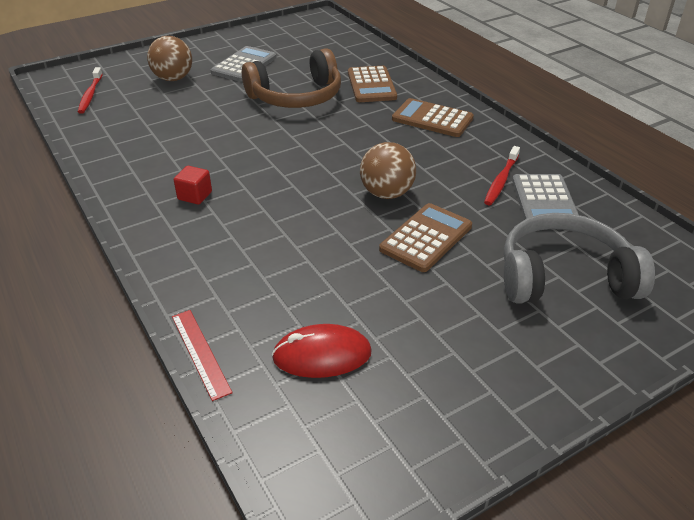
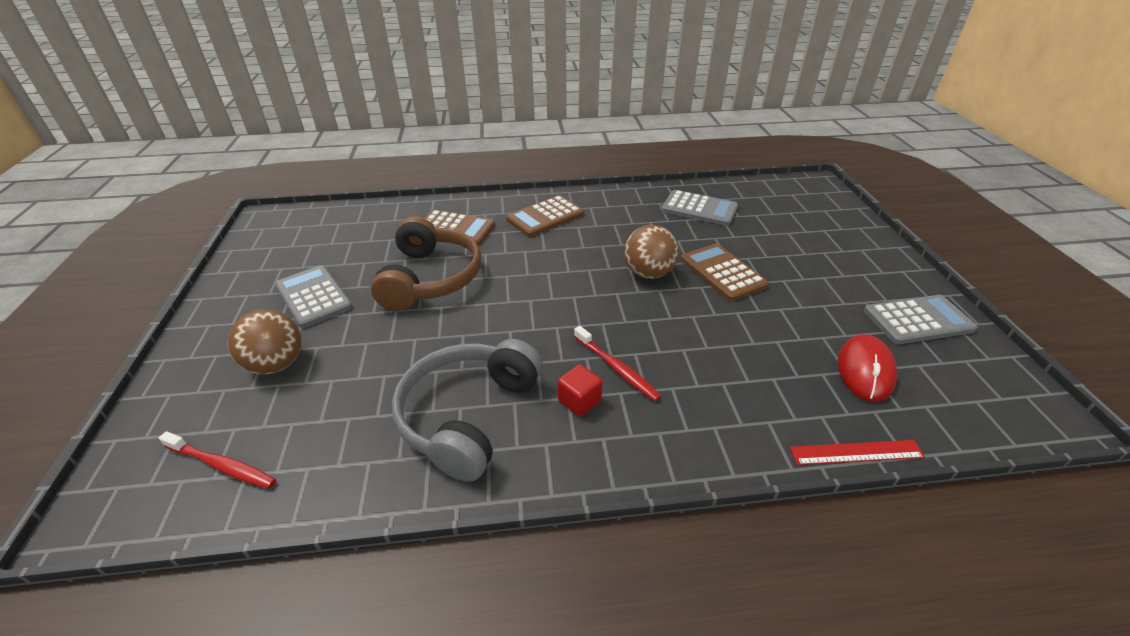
camera: 65 degrees left, 0 degrees up
(447, 400) = (917, 320): none -> grey calculator
(501, 181) = (661, 216): red toothbrush -> red toothbrush (616, 368)
(564, 277) = (790, 231): grey headphones -> grey headphones (469, 415)

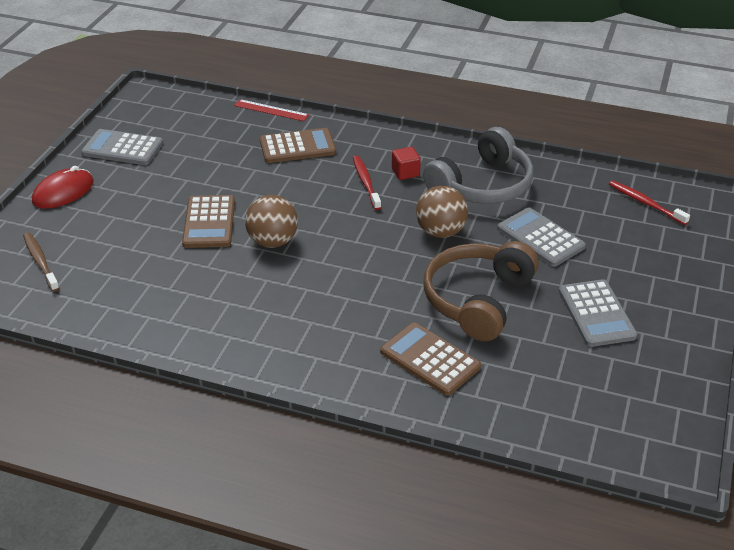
camera: 155 degrees left, 0 degrees up
(276, 364) = (621, 257): brown ball -> brown ball (440, 232)
(545, 217) = (315, 343): brown calculator -> brown calculator (297, 147)
(699, 209) = (138, 297): grey calculator -> grey calculator (540, 238)
(799, 209) = (40, 261): none -> brown toothbrush
(865, 370) = (207, 136): red mouse -> red mouse (63, 192)

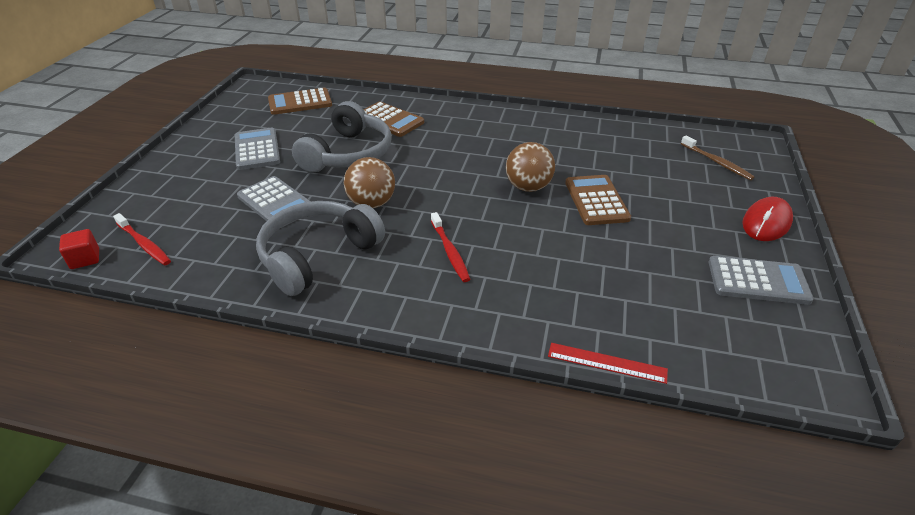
camera: 175 degrees right, 0 degrees up
(297, 147) = (543, 297): brown calculator -> brown calculator (300, 102)
(405, 172) = (405, 267): red cube -> red cube (85, 259)
(478, 300) = (348, 154): brown headphones -> grey headphones

